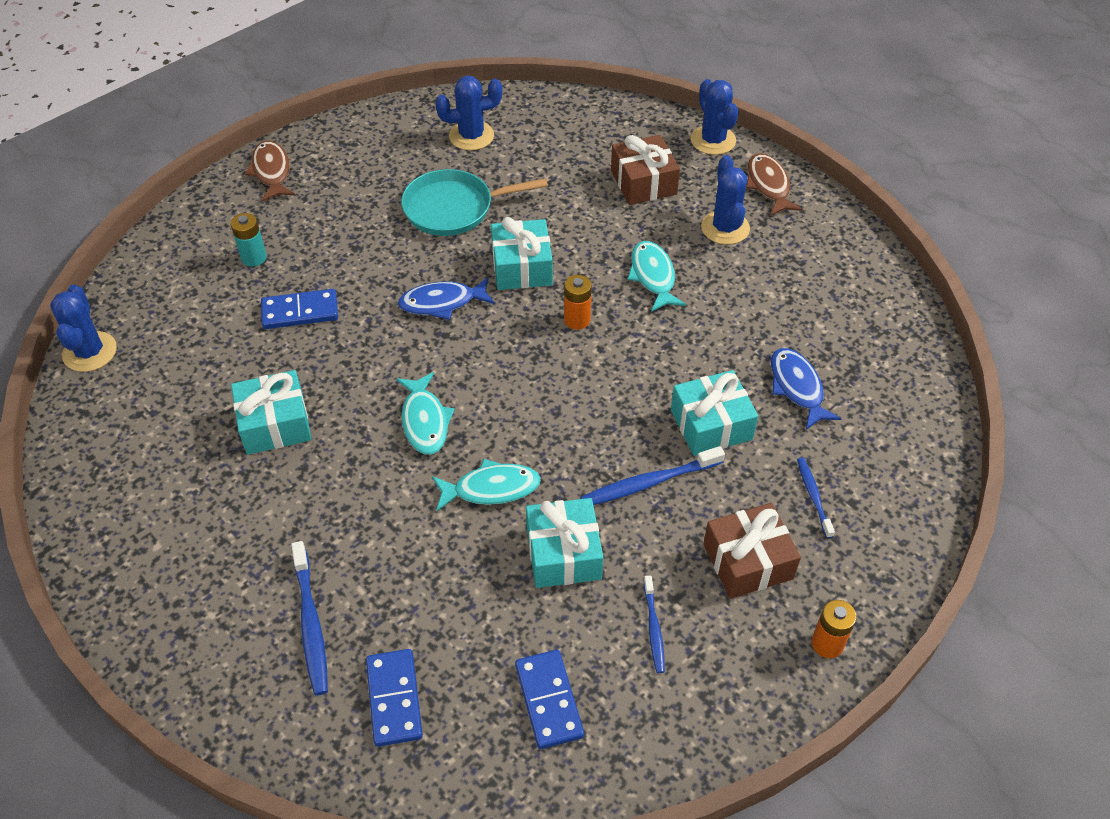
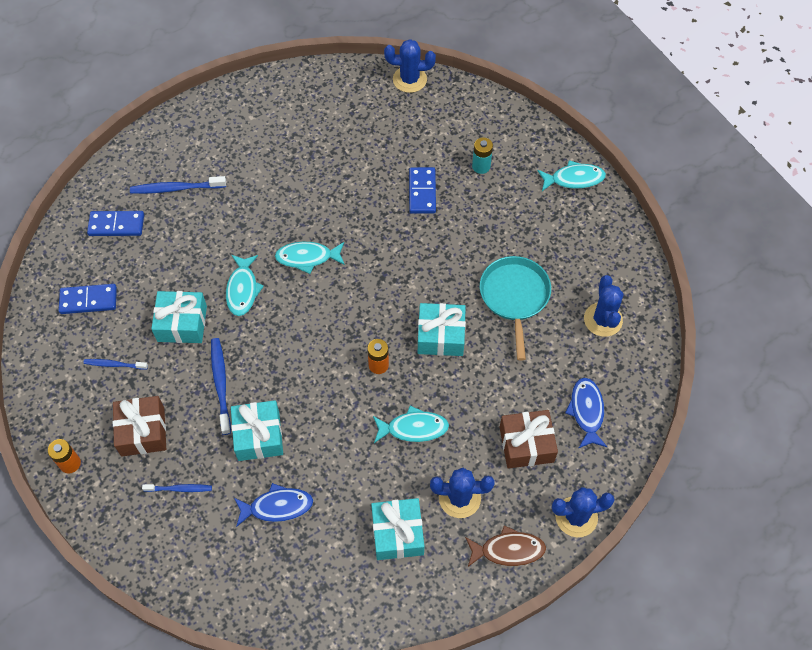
camera: 100 degrees right, 10 degrees up
(271, 172) = (574, 179): brown fish -> turquoise fish
(275, 424) = (326, 175): turquoise gift -> turquoise gift (397, 533)
(442, 303) = (414, 278): blue fish -> blue fish (586, 411)

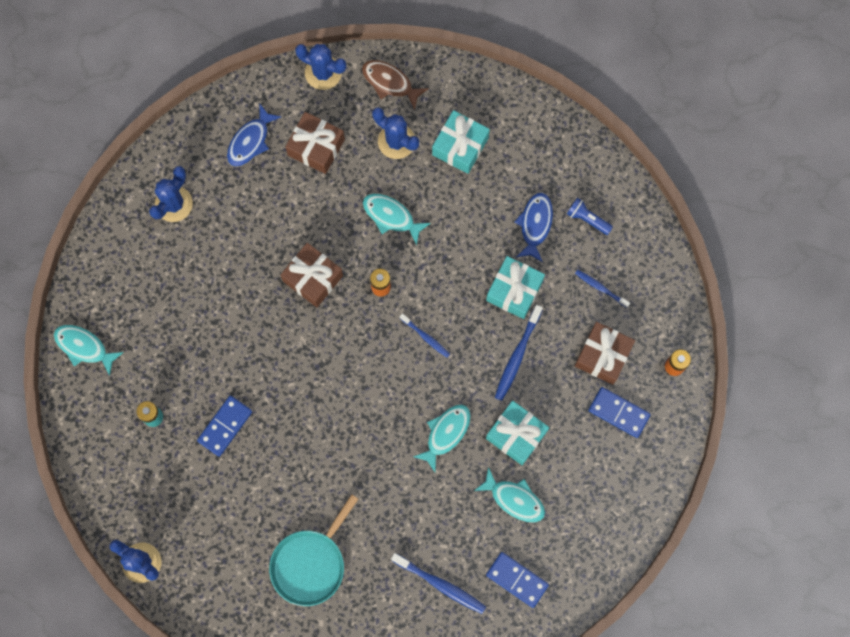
camera: 145 degrees left, 15 degrees up
(88, 300) = (583, 513): blue domino -> blue domino (619, 412)
(114, 364) = (593, 433): blue toothbrush -> blue toothbrush (425, 337)
(230, 545) = (587, 219): none -> blue flashlight
(277, 506) = (535, 225): blue fish -> blue fish turned 75 degrees clockwise
(307, 258) = (371, 427): turquoise fish -> turquoise fish (514, 499)
(441, 336) = (313, 278): turquoise gift -> brown gift
(514, 296) = (227, 272): turquoise pan -> turquoise pan (310, 564)

